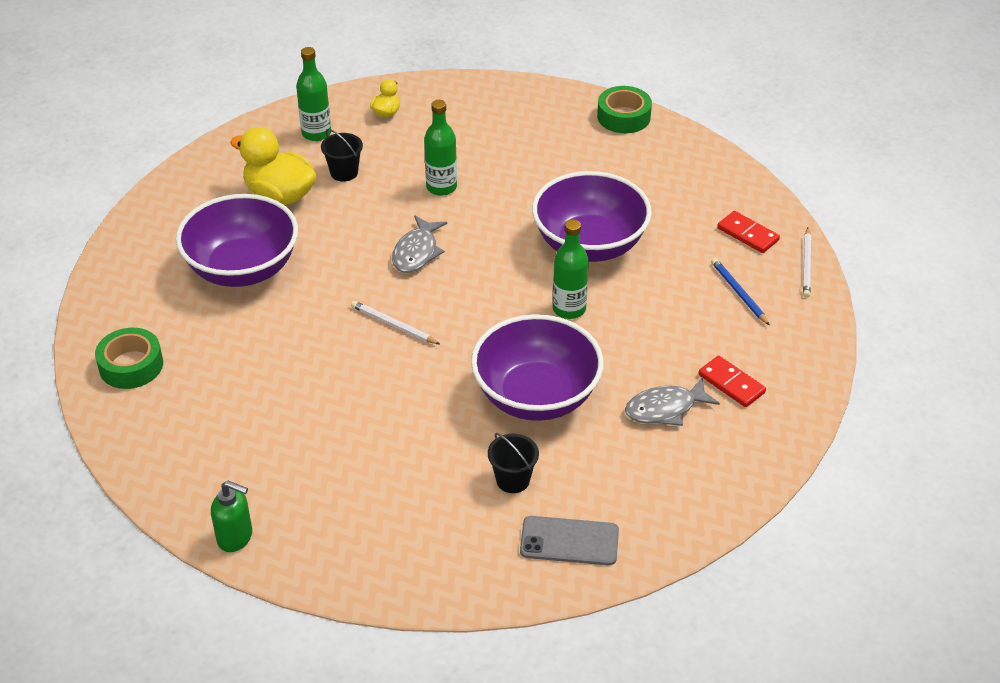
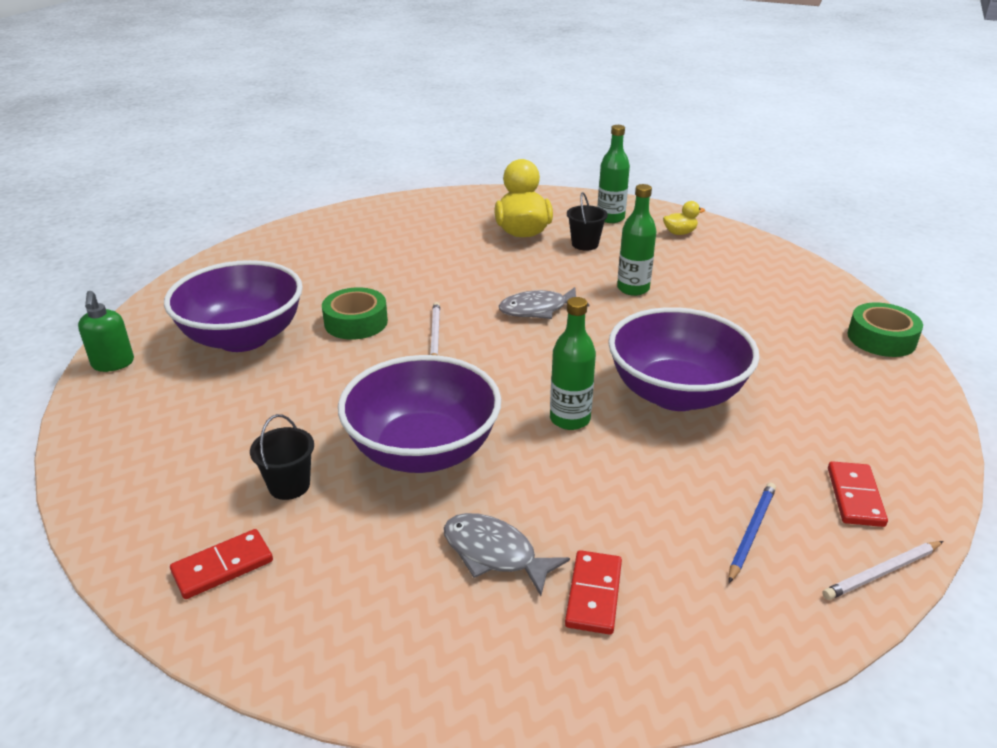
camera: 55 degrees right, 10 degrees down
(131, 365) = (275, 251): green tape -> green tape (356, 322)
(242, 269) = (423, 250): purple bowl -> purple bowl (243, 337)
(569, 541) = (222, 566): grey phone -> red domino

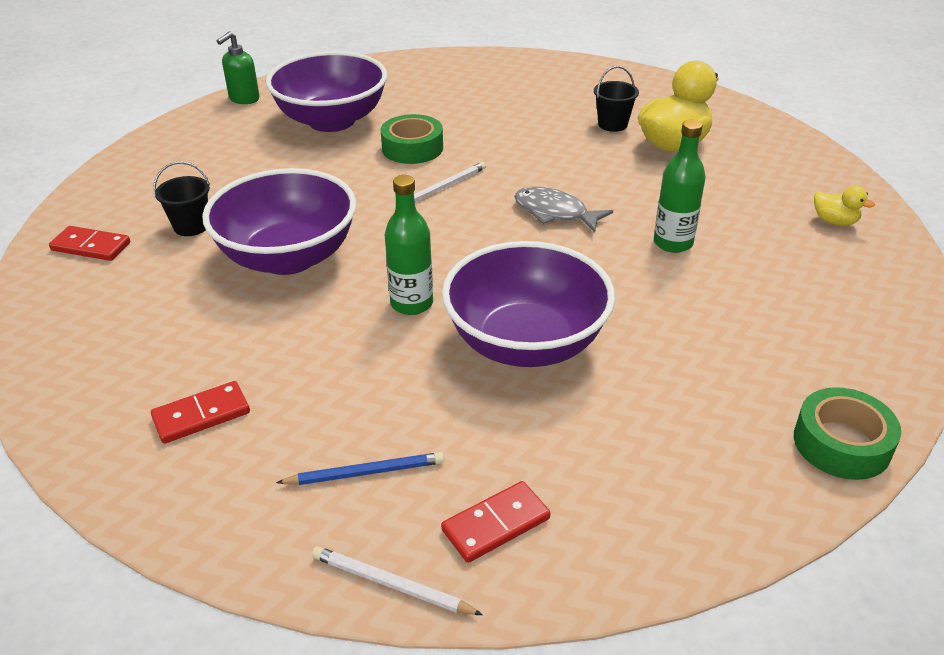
camera: 50 degrees right, 5 degrees up
(494, 554) = (203, 346): grey fish -> none
(585, 244) = (710, 183): black bucket -> black bucket (612, 124)
(610, 218) = (788, 172): green bottle -> none

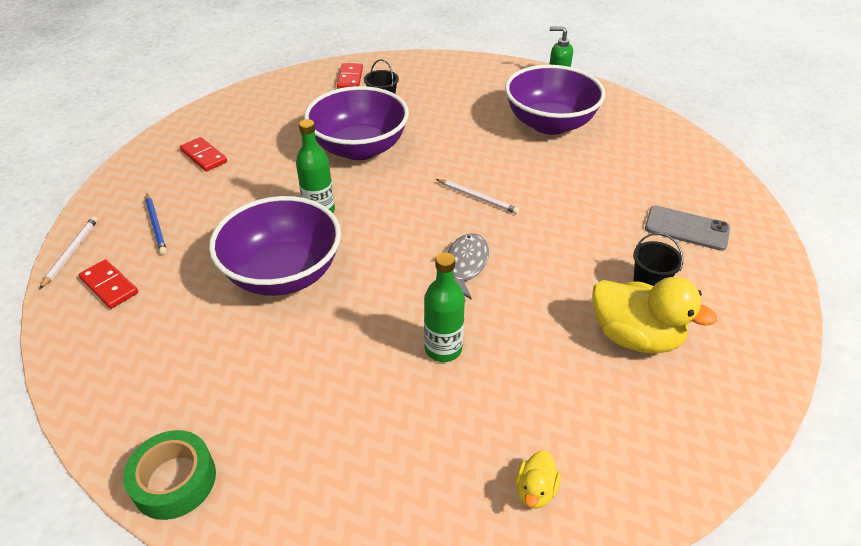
camera: 75 degrees right, 5 degrees up
(412, 148) = (529, 170): green tape -> none
(544, 91) = (686, 228): none -> grey phone

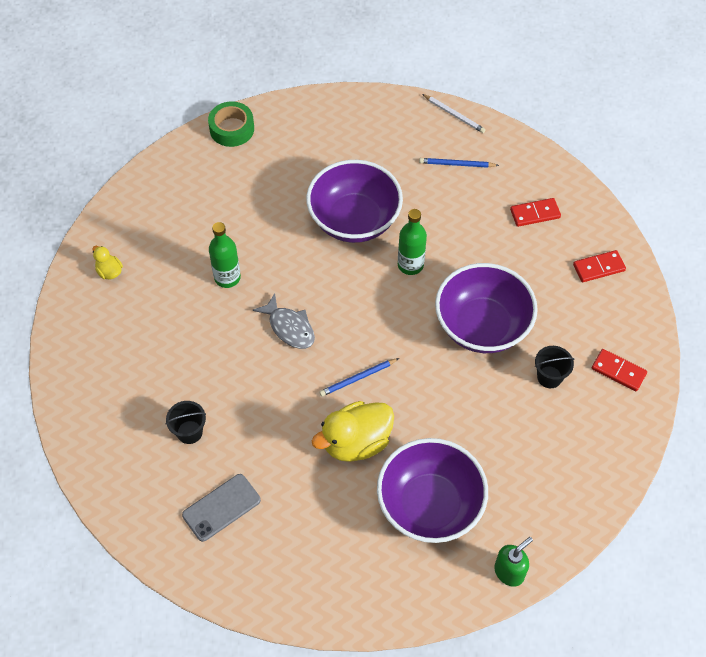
camera: 120 degrees right, 15 degrees up
(109, 286) = (404, 128): red domino -> red domino (598, 267)
(478, 198) = (358, 378): white pencil -> blue pencil
(635, 336) = (157, 389): yellow duck -> yellow duck (356, 442)

